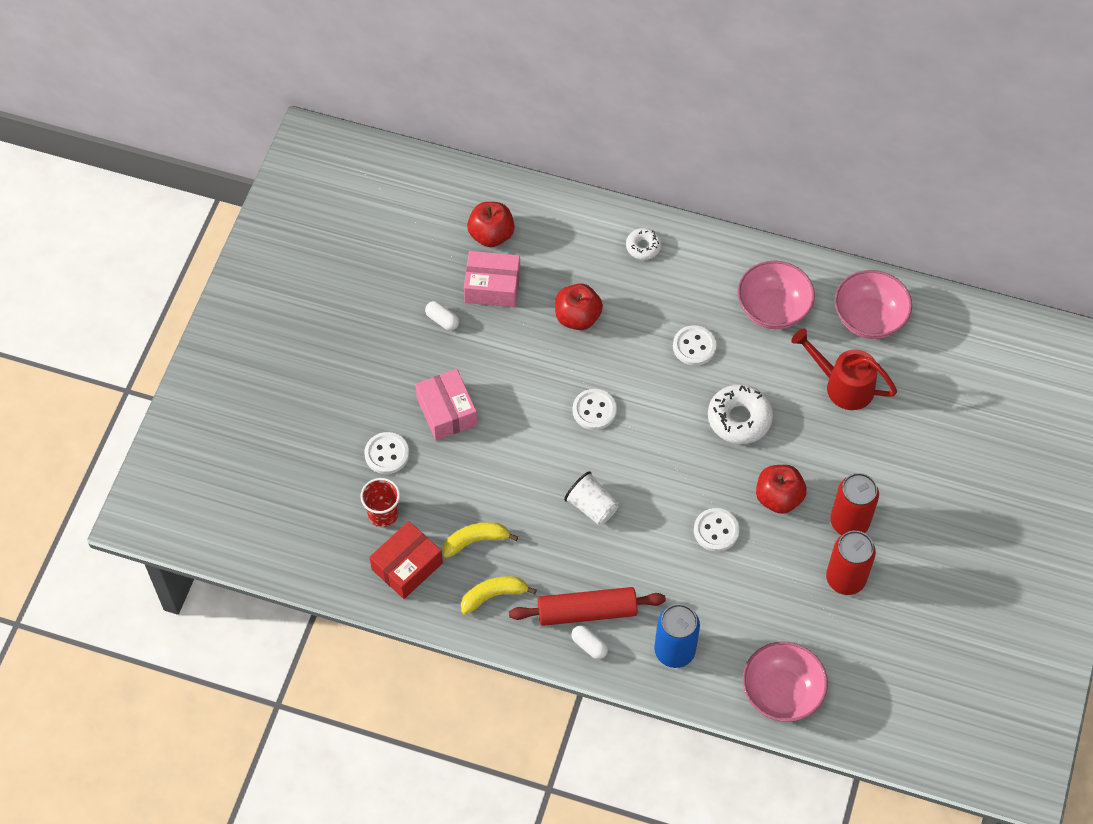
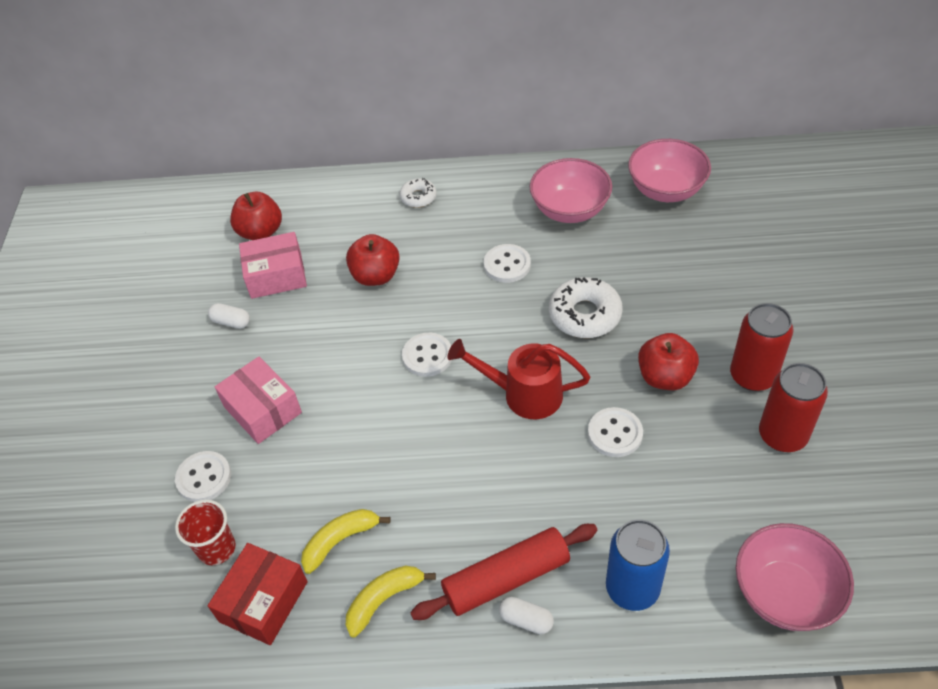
camera: 15 degrees left, 10 degrees down
(592, 506) = (464, 455): white cup -> none
(842, 385) = (672, 252): red watering can -> red watering can (523, 394)

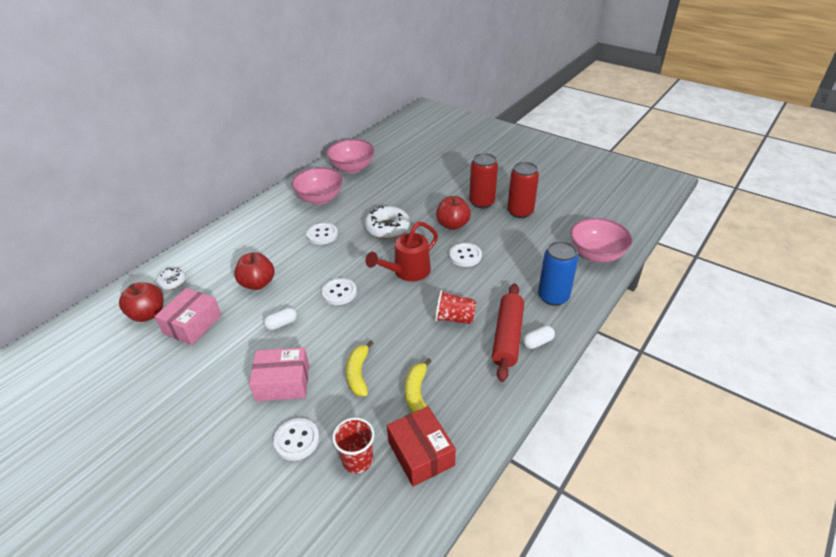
camera: 55 degrees left, 10 degrees down
(231, 322) = (195, 364): white capsule -> white capsule (281, 324)
(384, 599) = (474, 393): yellow banana -> yellow banana (358, 374)
(418, 197) = (230, 240): white donut -> white donut (172, 282)
(487, 499) = (454, 318): none -> red cup

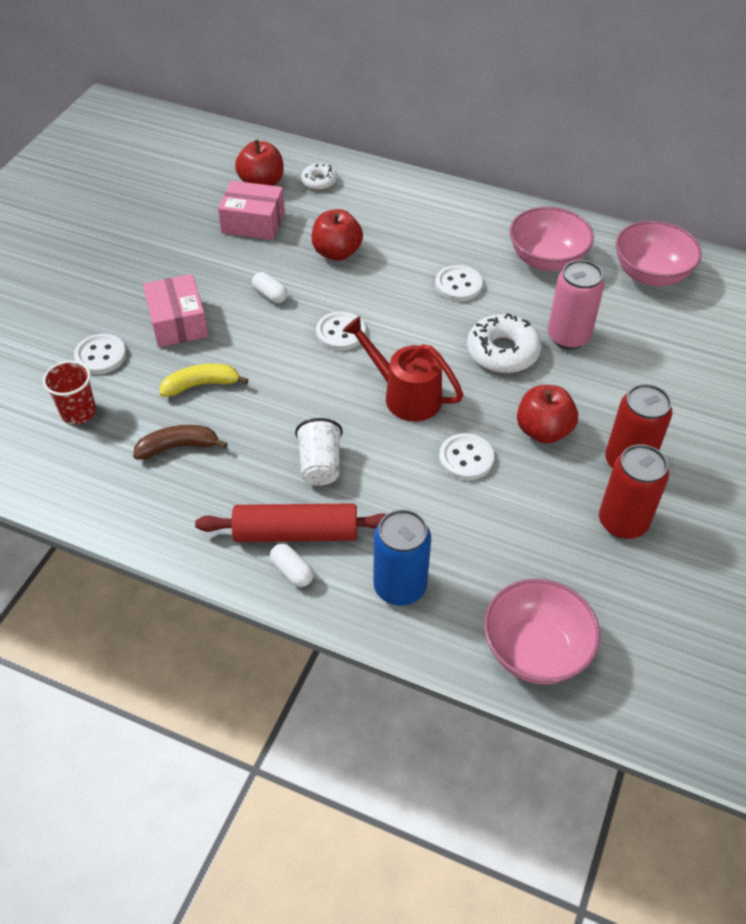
camera: 75 degrees right, 10 degrees up
(386, 203) = (568, 337): none -> pink can
(416, 393) = (178, 447): yellow banana -> brown banana
(421, 453) = (90, 466): red box -> none
(454, 318) = (320, 465): red cup -> white cup

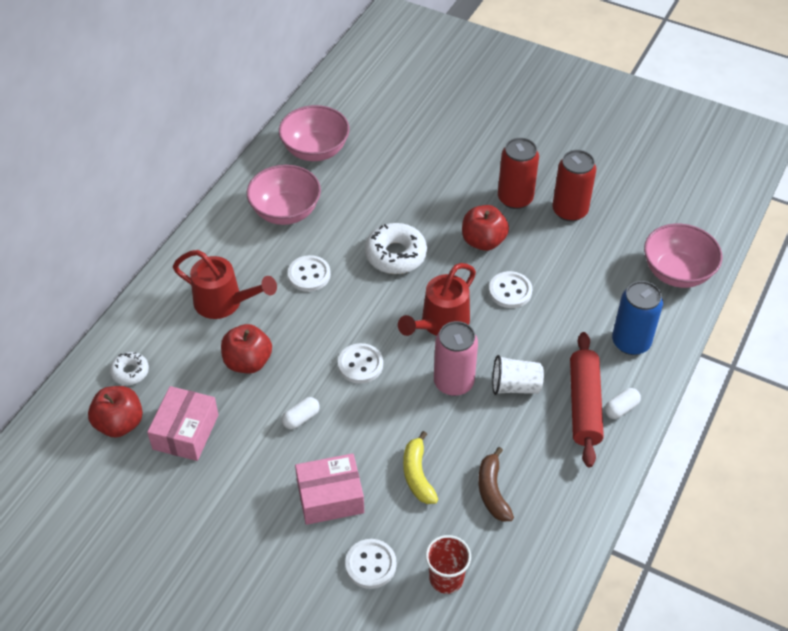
camera: 85 degrees left, 0 degrees up
(410, 229) = (224, 303): none -> red watering can
(568, 337) = (382, 211): pink can -> pink can (453, 382)

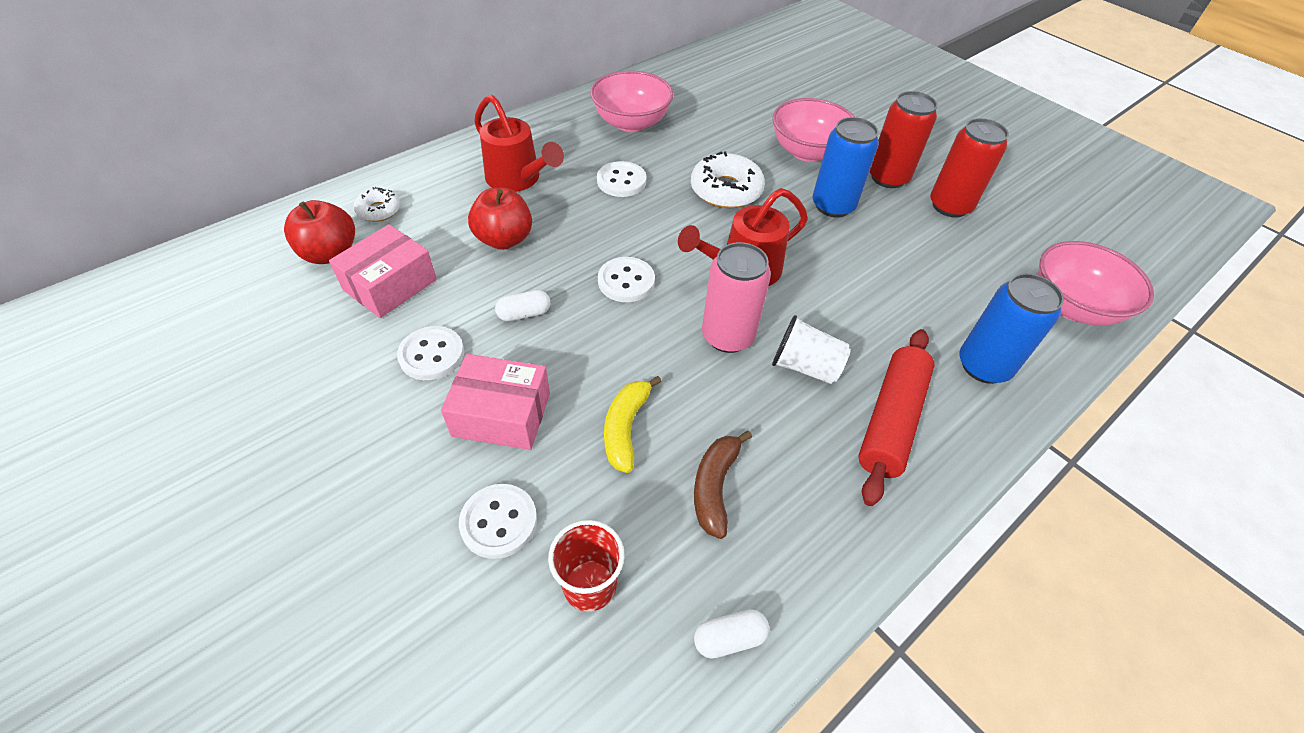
camera: 20 degrees right, 0 degrees up
(315, 150) = (691, 84): pink bowl -> pink bowl (807, 152)
(483, 241) = (833, 206): red apple -> blue can
(510, 291) = (843, 262): white button -> white button (432, 355)
(621, 408) = (942, 443): white capsule -> white capsule (729, 638)

